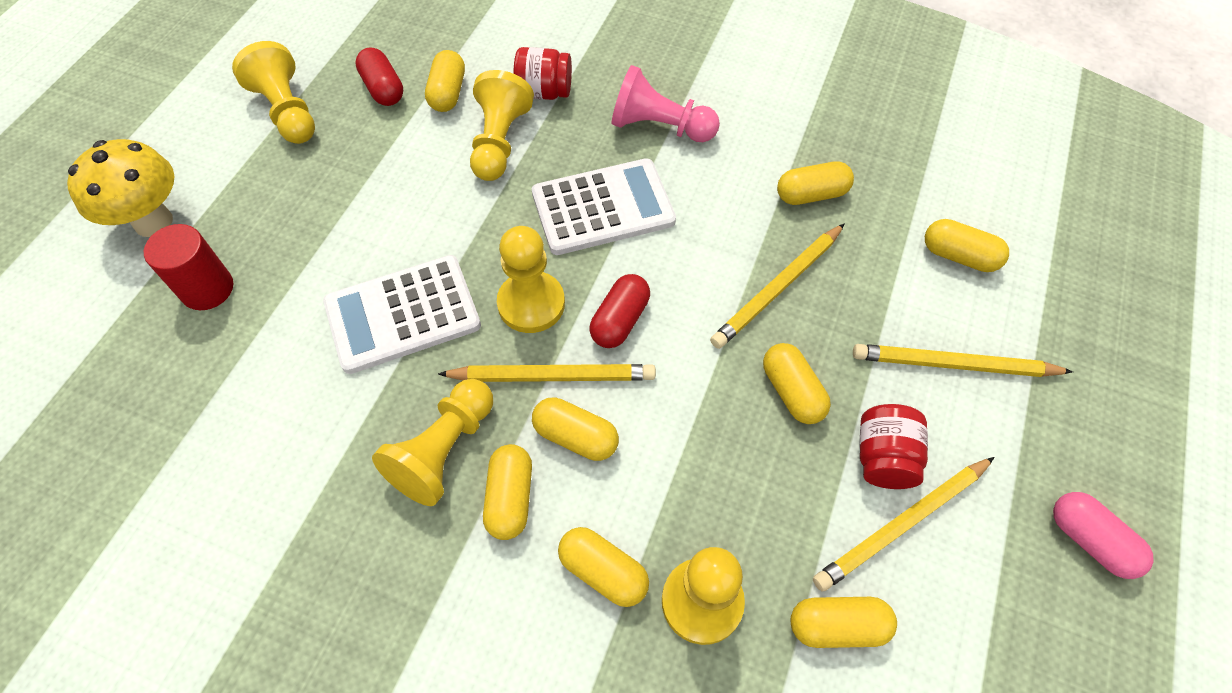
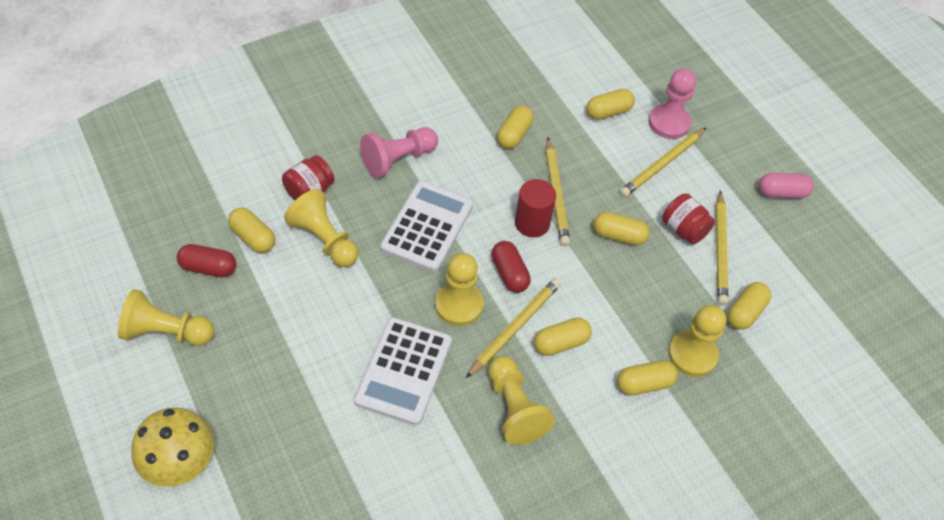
camera: 55 degrees left, 5 degrees down
(207, 289) = (276, 464): red cylinder -> red cylinder (532, 223)
(510, 498) = (569, 396): yellow capsule -> none
(1027, 328) = (669, 123): none -> pink pawn

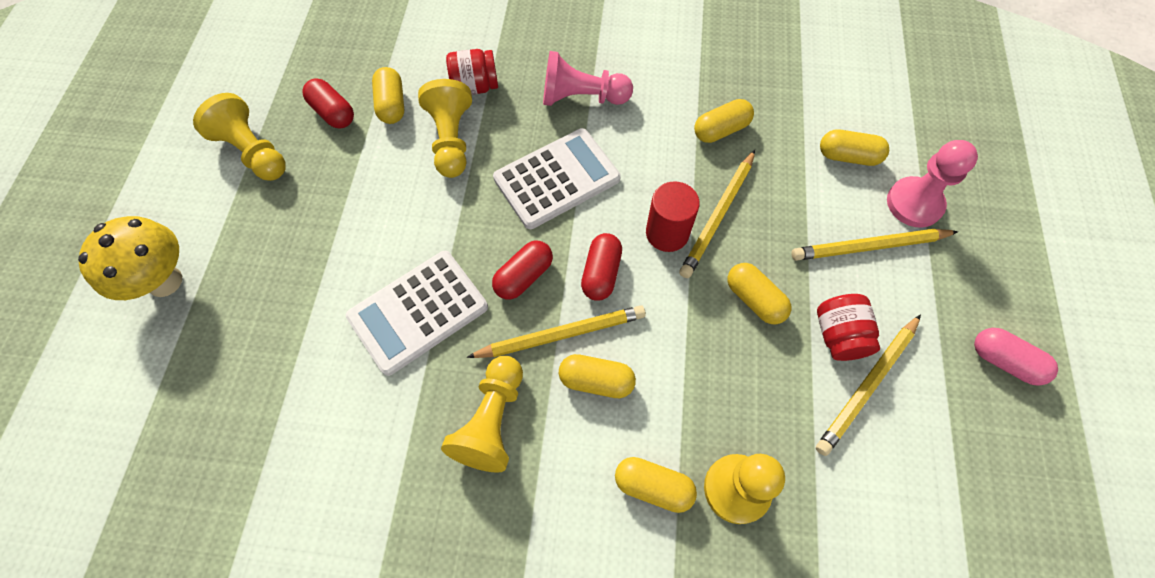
camera: 40 degrees right, 10 degrees up
(459, 305) = (524, 276): yellow pawn -> red capsule
(745, 312) = (843, 479): yellow capsule -> none

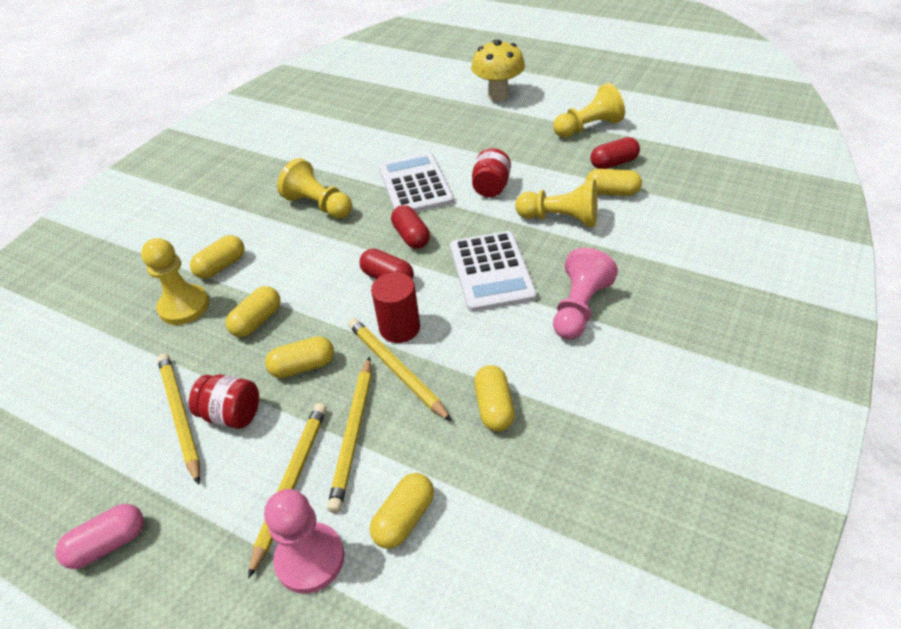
camera: 115 degrees right, 20 degrees down
(475, 87) = (617, 241): red jar -> red jar (491, 187)
(561, 334) = (353, 246): yellow pencil -> yellow pencil (353, 434)
(596, 380) = (308, 256): yellow capsule -> yellow capsule (257, 321)

